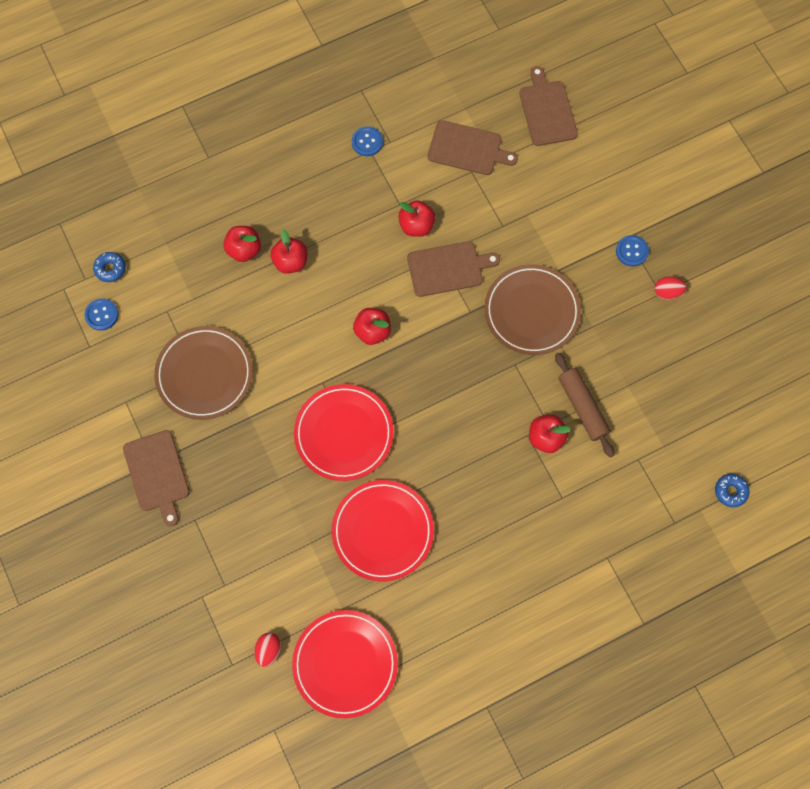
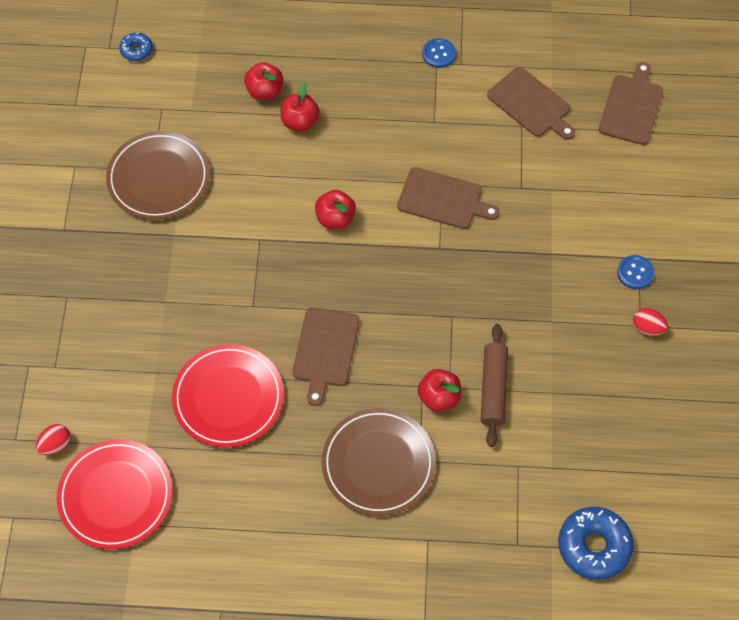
camera: 30 degrees right, 10 degrees down
(102, 315) = (103, 84): blue button -> none
(157, 474) = (60, 240): brown cutting board -> brown cutting board (325, 350)
(344, 433) = (249, 293): red plate -> none
(416, 226) = (437, 147): red apple -> none
(532, 311) = (499, 277): brown plate -> brown plate (378, 464)
(730, 491) = (594, 546): blue donut -> blue donut, size x1.88

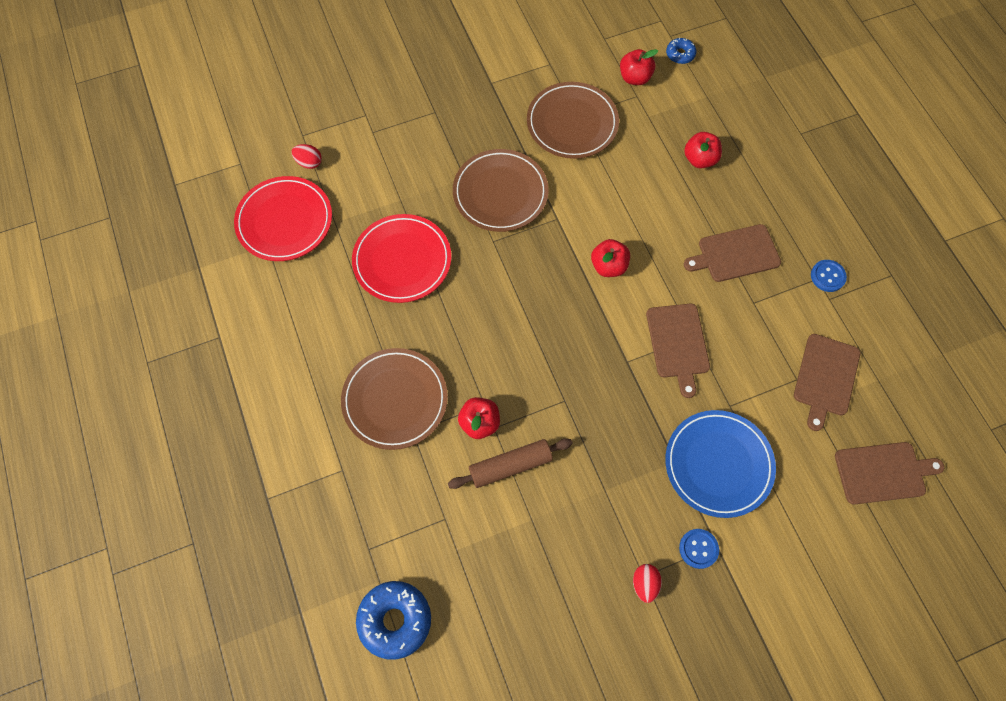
camera: 65 degrees right, 5 degrees up
(201, 276) = (500, 193): none -> brown plate
(300, 122) = (686, 198): red apple -> red apple (635, 78)
(325, 350) = (480, 313): brown cutting board -> brown cutting board (735, 254)
(569, 222) = (718, 464): none -> blue plate

